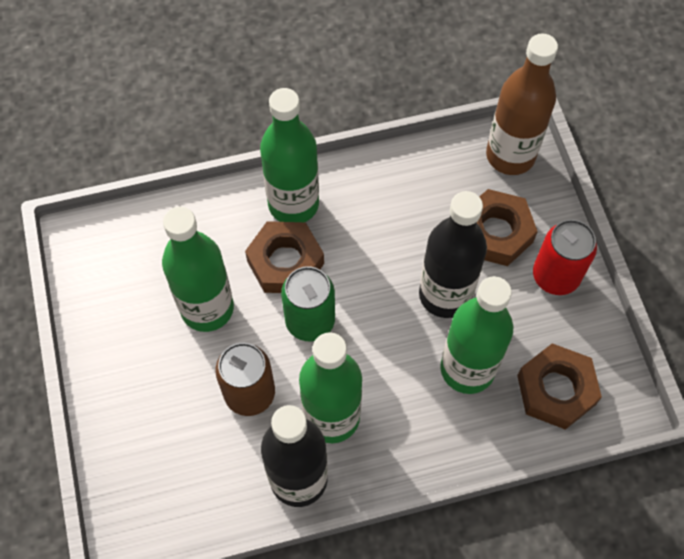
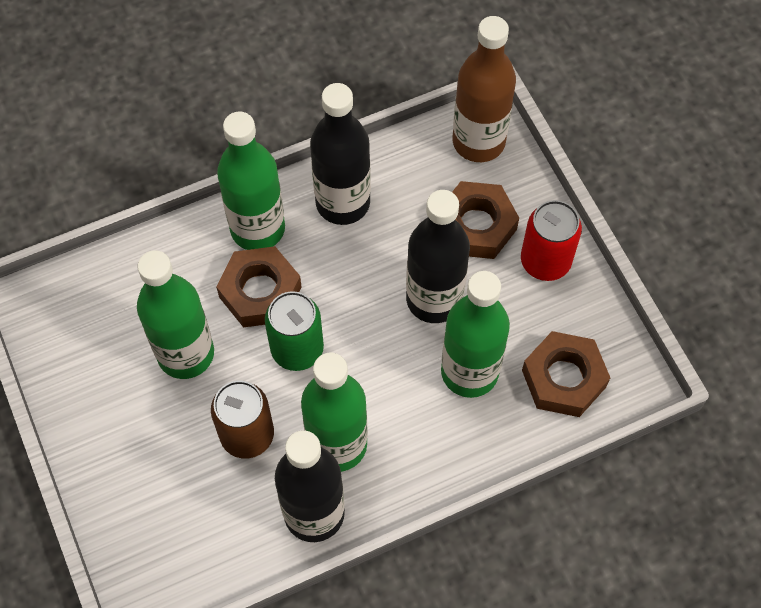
camera: 10 degrees left, 0 degrees up
(375, 192) = (343, 203): none -> black bottle

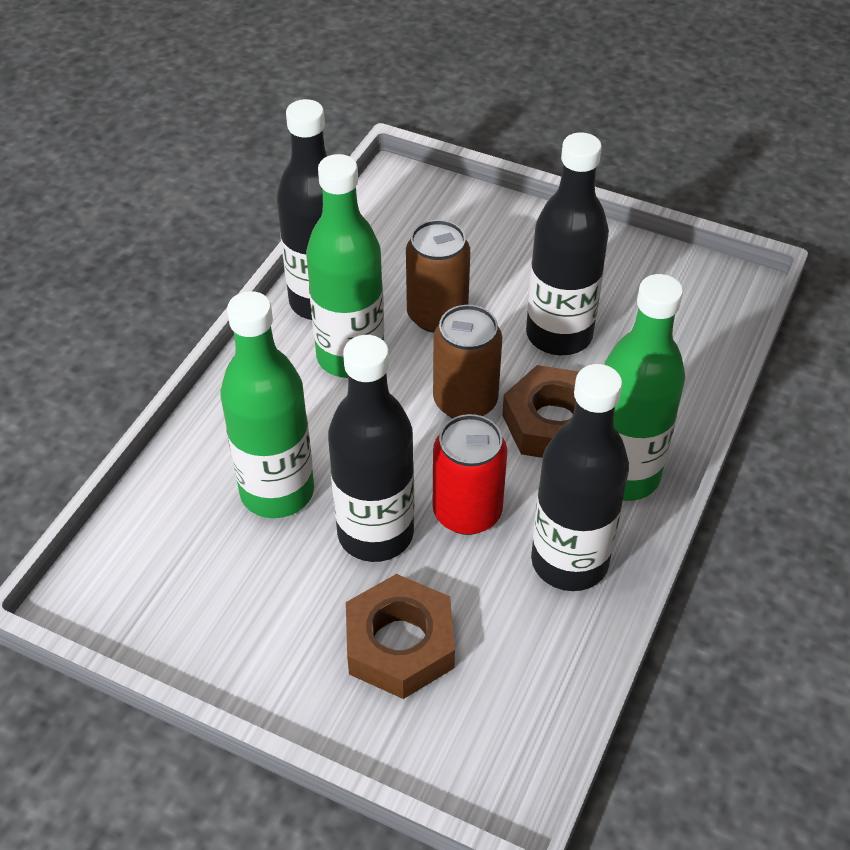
camera: 140 degrees right, 15 degrees down
(186, 354) = (559, 335): green bottle -> black bottle
(297, 349) = (465, 401): green can -> brown can
(478, 142) = (491, 753): brown bottle -> none
(545, 261) = (284, 661): red can -> red can (467, 512)
(564, 378) = (170, 551): brown nut -> none

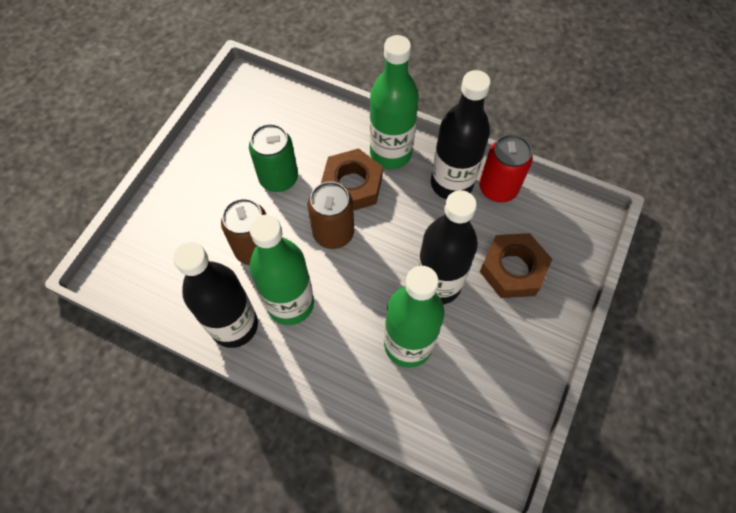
camera: 90 degrees left, 15 degrees up
(467, 512) = (420, 233): red can -> red can (498, 188)
(559, 335) = (278, 178): black bottle -> green can

